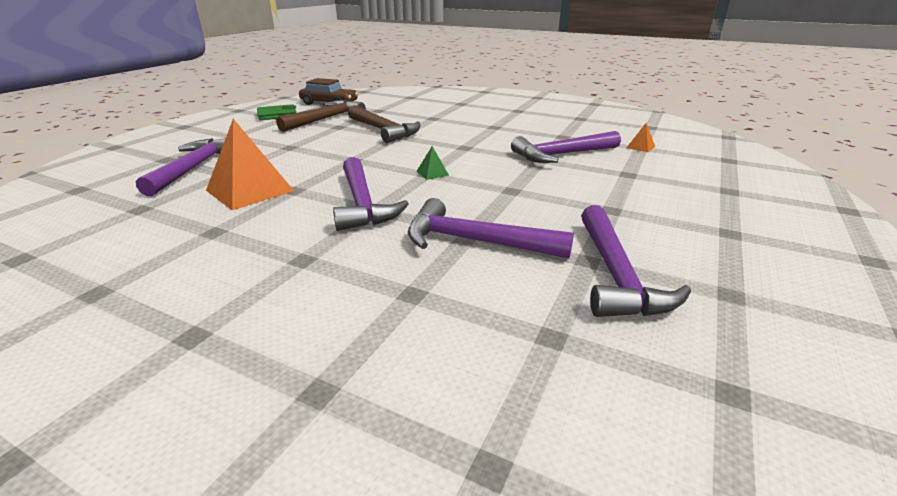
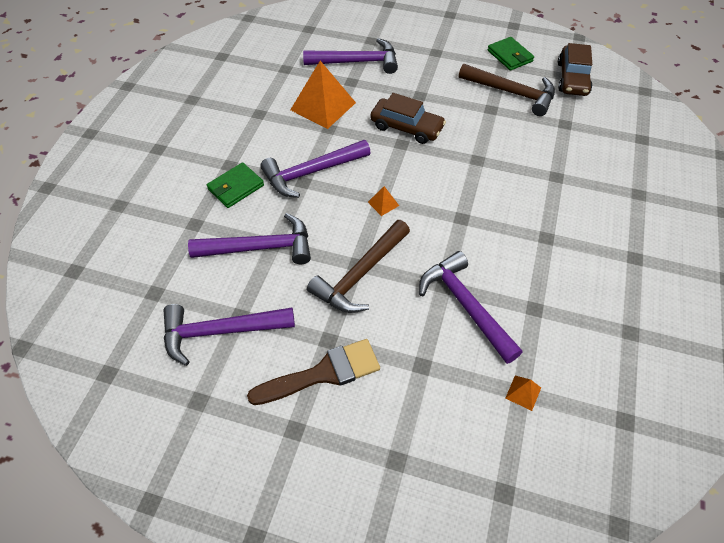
camera: 80 degrees right, 25 degrees up
(331, 155) = (406, 127): none -> brown car
(354, 255) = (236, 187): none -> green wallet
(383, 130) = (492, 145): brown hammer -> brown hammer (360, 275)
(432, 173) = (383, 203): green pyramid -> orange pyramid
(475, 241) = (260, 247): purple hammer -> purple hammer turned 75 degrees clockwise
(653, 214) = (323, 373): none -> brown brush

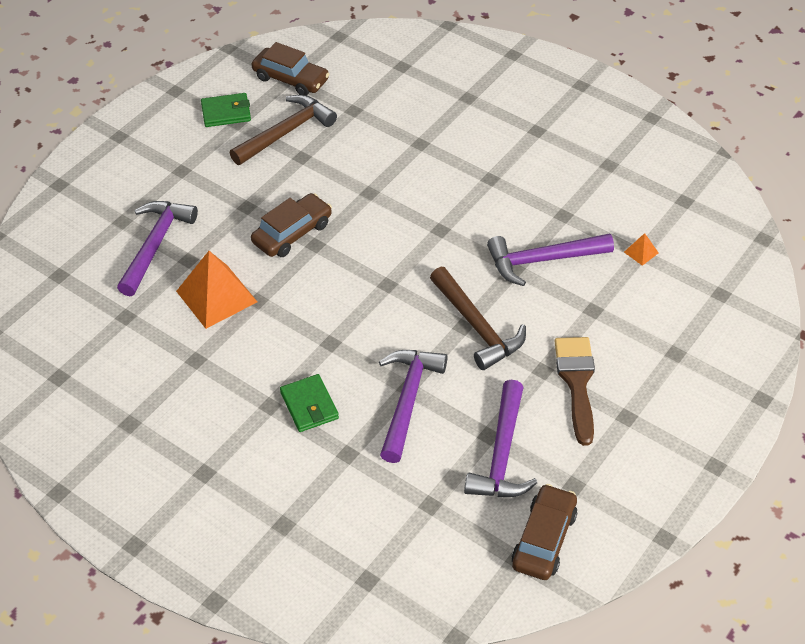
camera: 70 degrees left, 5 degrees down
(131, 390) = (544, 539): none -> brown car
(311, 172) = (320, 332): purple hammer -> none
(383, 203) = (393, 284): orange pyramid -> none

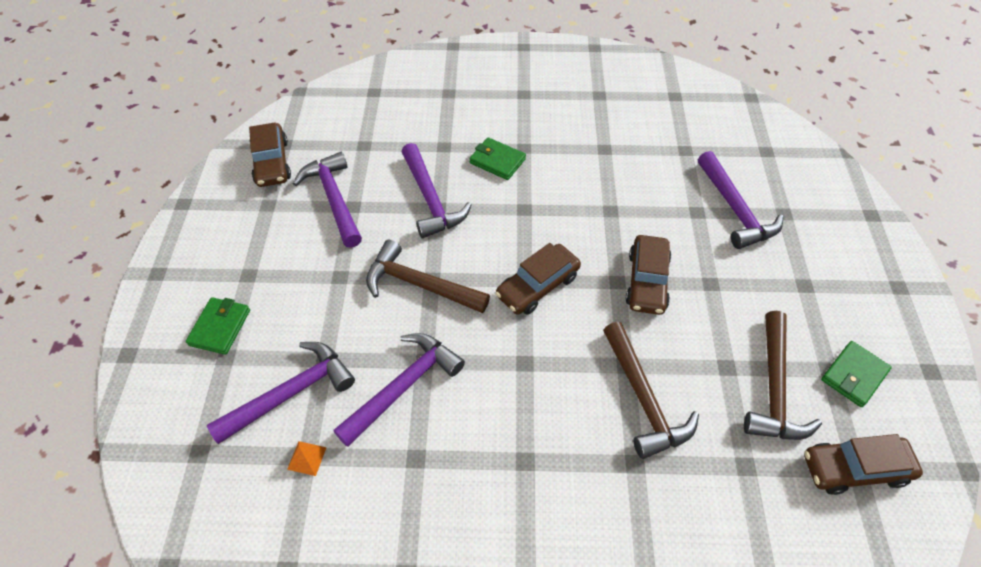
camera: 145 degrees right, 5 degrees up
(216, 296) = (643, 197): orange pyramid -> none
(378, 169) = (643, 398): none -> brown hammer
(380, 275) = (537, 286): none -> brown car
(577, 382) = (304, 281): brown brush -> none
(633, 299) = (291, 393): none -> purple hammer
(671, 380) = (220, 327): none -> green wallet

